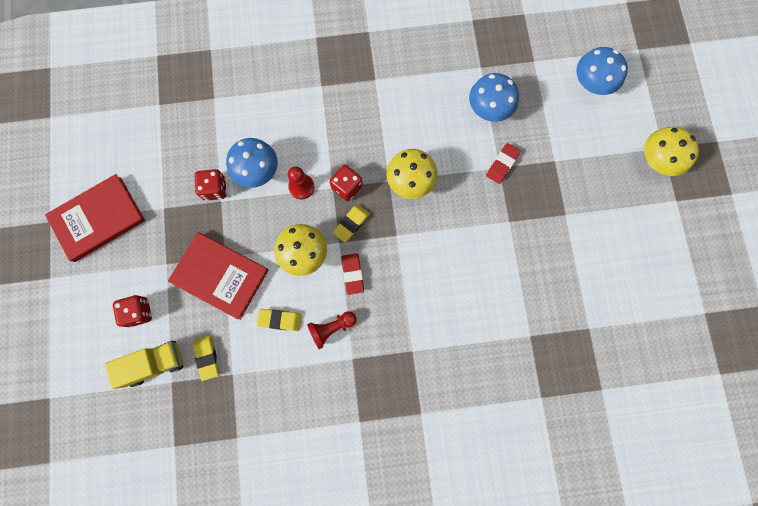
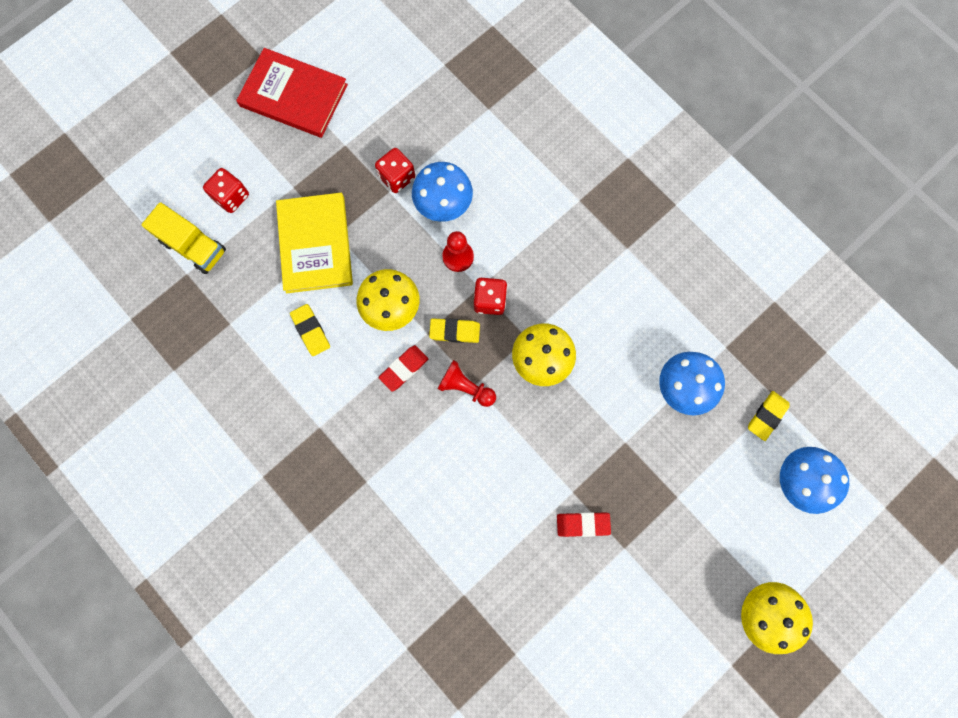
camera: 55 degrees right, 0 degrees up
(207, 357) = (230, 289): yellow eraser -> yellow eraser (767, 416)
(220, 276) = (315, 244): red book -> yellow book
(331, 328) = (335, 386): red pawn -> red pawn (466, 387)
(502, 164) = (631, 442): red eraser -> red eraser (583, 524)

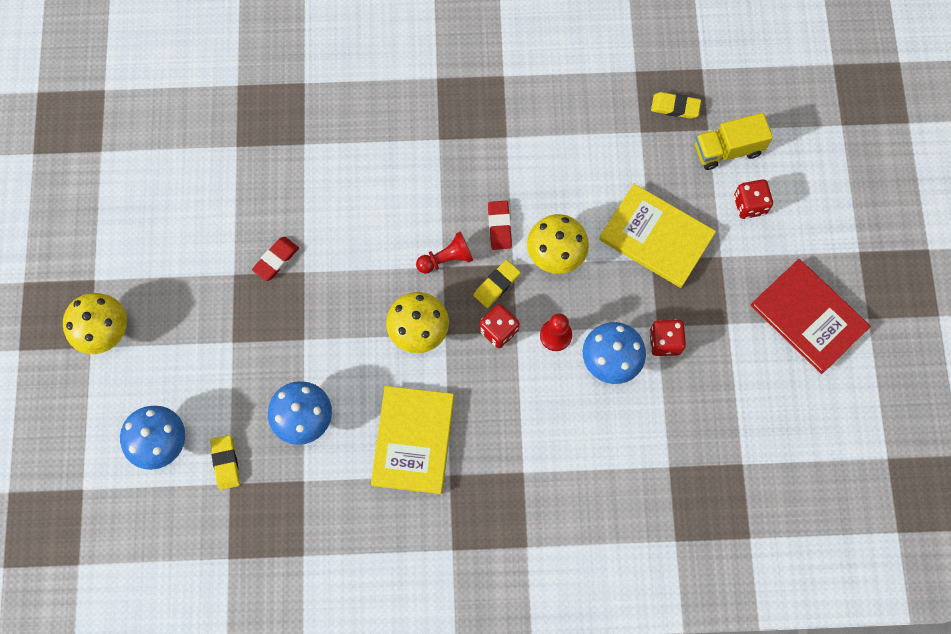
camera: 130 degrees right, 5 degrees down
(293, 95) = (808, 317): red book -> red book turned 75 degrees clockwise
(311, 331) = (586, 183): yellow eraser -> yellow eraser (675, 107)
(626, 294) = (413, 440): none -> yellow book

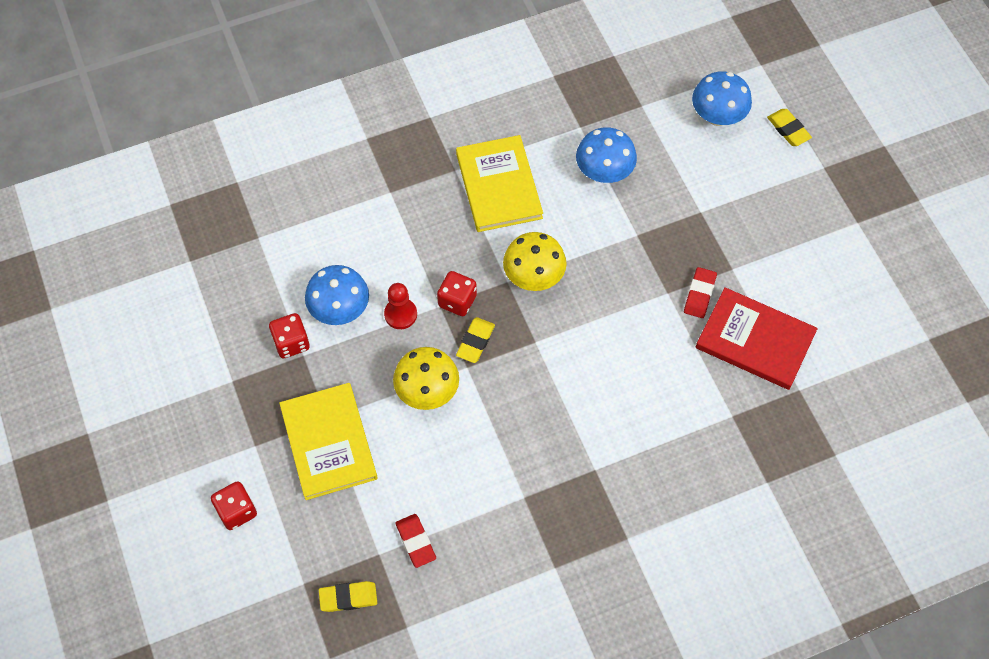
camera: 160 degrees right, 10 degrees down
(104, 331) = (820, 183): yellow mushroom -> none
(226, 463) = (653, 119): yellow eraser -> yellow eraser (788, 129)
(446, 259) = (535, 350): red pawn -> none
(499, 226) = (495, 399): red eraser -> red eraser (416, 541)
(656, 237) = (328, 442): yellow book -> yellow book turned 60 degrees clockwise
(727, 150) = (275, 566): yellow truck -> none
(808, 317) = (150, 414): red book -> red book (755, 340)

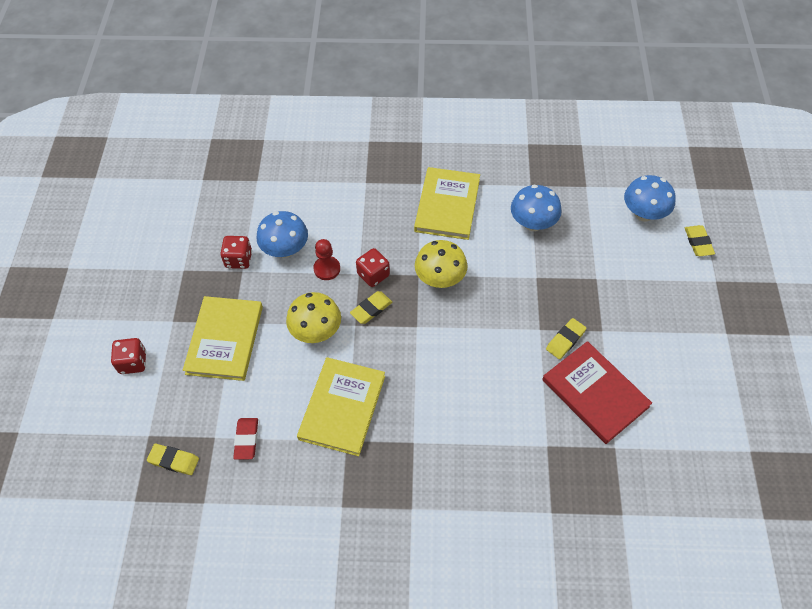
camera: 25 degrees right, 5 degrees down
(501, 464) = (342, 407): none -> yellow book
(699, 294) = (565, 340): red eraser -> yellow eraser

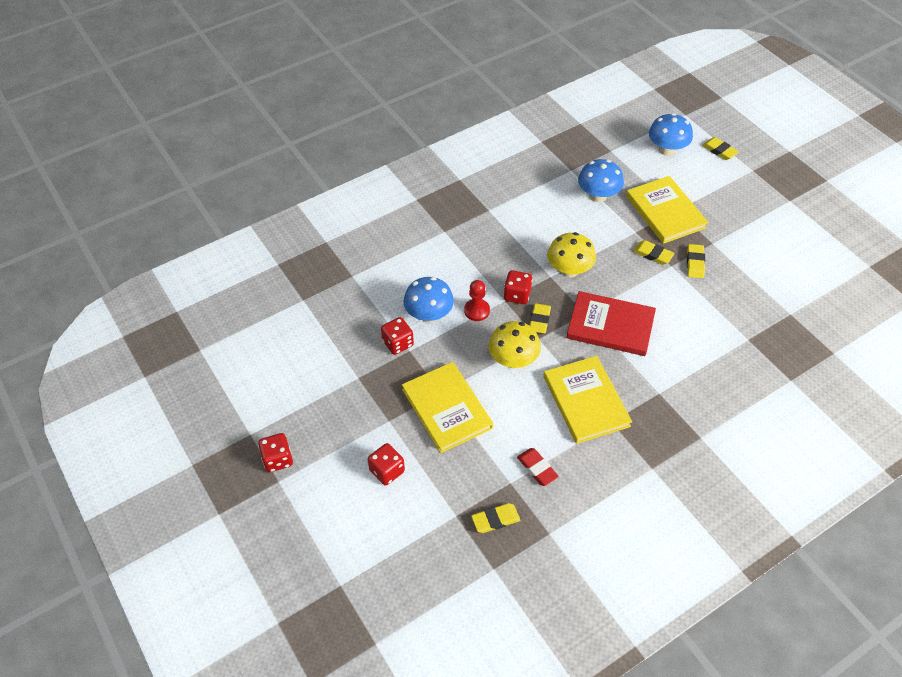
camera: 35 degrees left, 5 degrees down
(67, 300) = (278, 459): none -> red dice
(447, 205) = (524, 215): yellow book -> yellow book (665, 212)
(532, 308) = (653, 254): none -> yellow eraser
(595, 393) = (746, 286): red book -> red book (610, 326)

